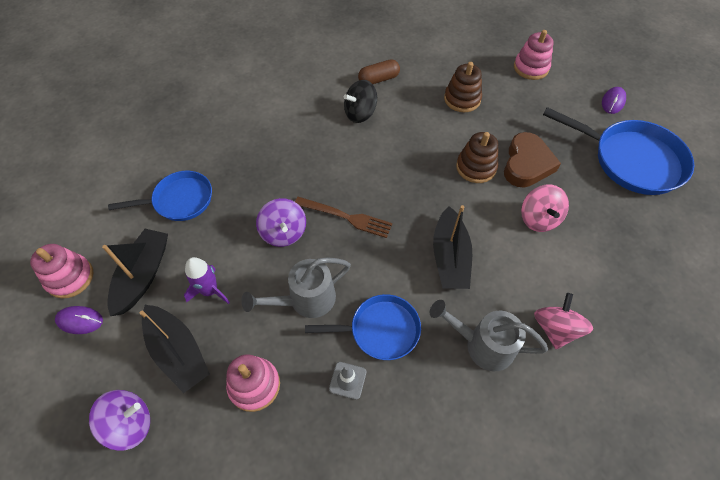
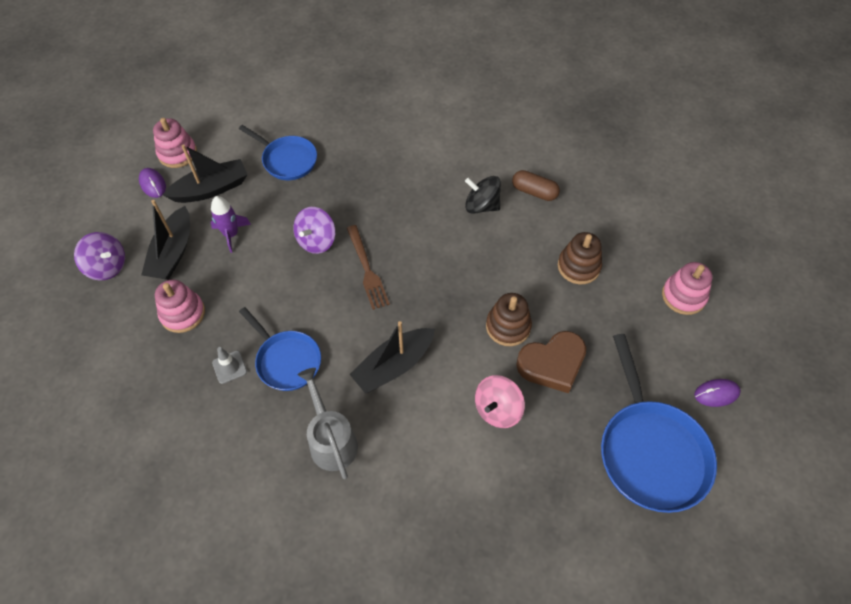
camera: 50 degrees right, 0 degrees up
(305, 300) = (271, 295): grey watering can -> none
(555, 328) = (391, 487): pink spinning top -> none

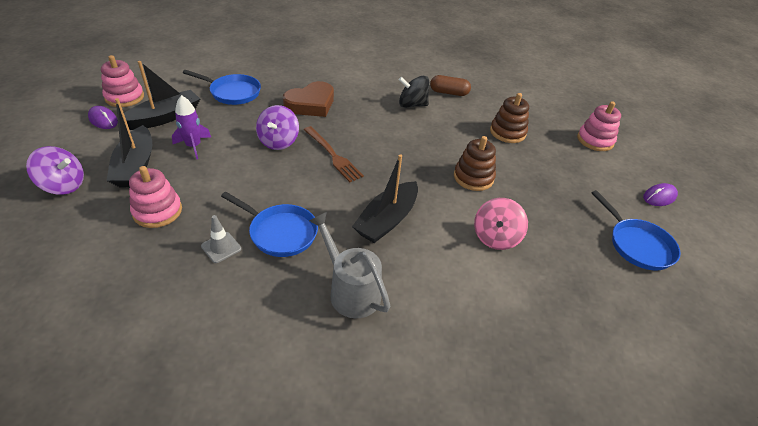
camera: 20 degrees left, 15 degrees down
(552, 364) = (523, 197): brown heart -> brown heart (311, 104)
(650, 451) = (637, 244): blue pan -> blue pan, size x0.62

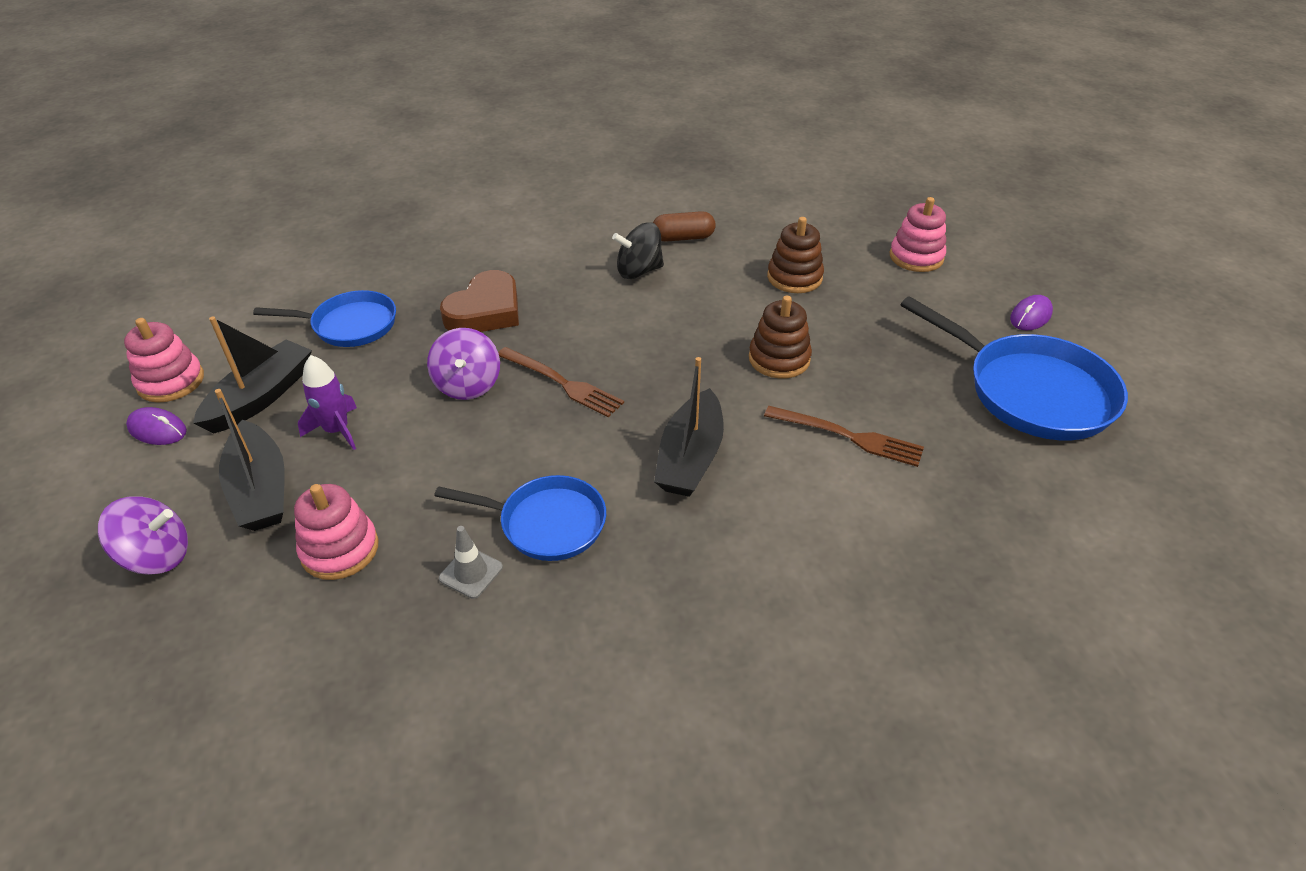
camera: 15 degrees left, 0 degrees up
(350, 290) = (690, 573): grey watering can -> none
(495, 237) = (848, 437): pink spinning top -> brown fork
(637, 244) = (1030, 391): blue pan -> blue pan, size x1.60

